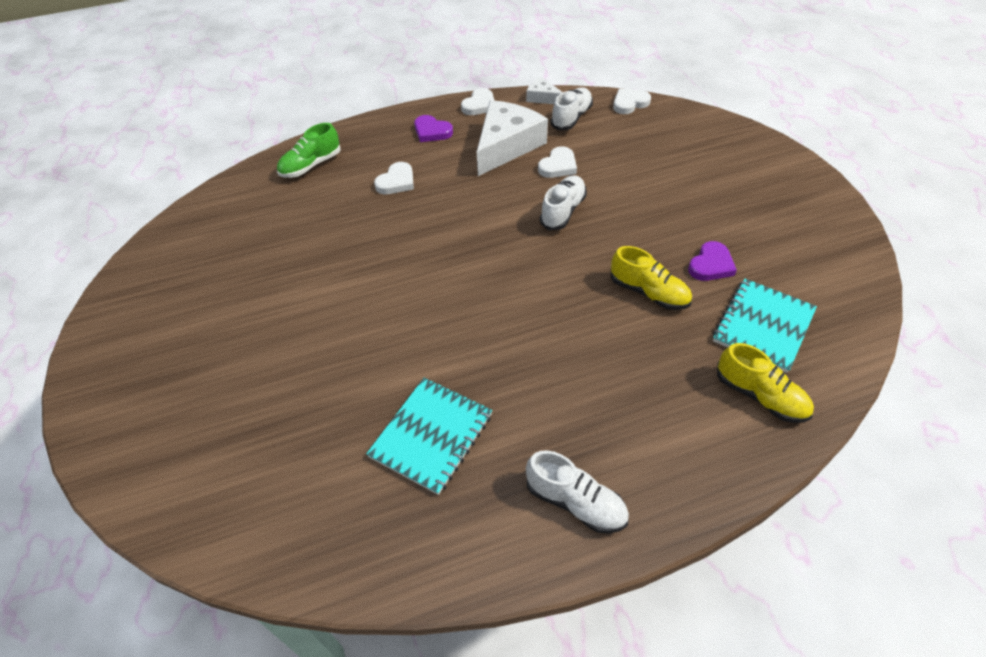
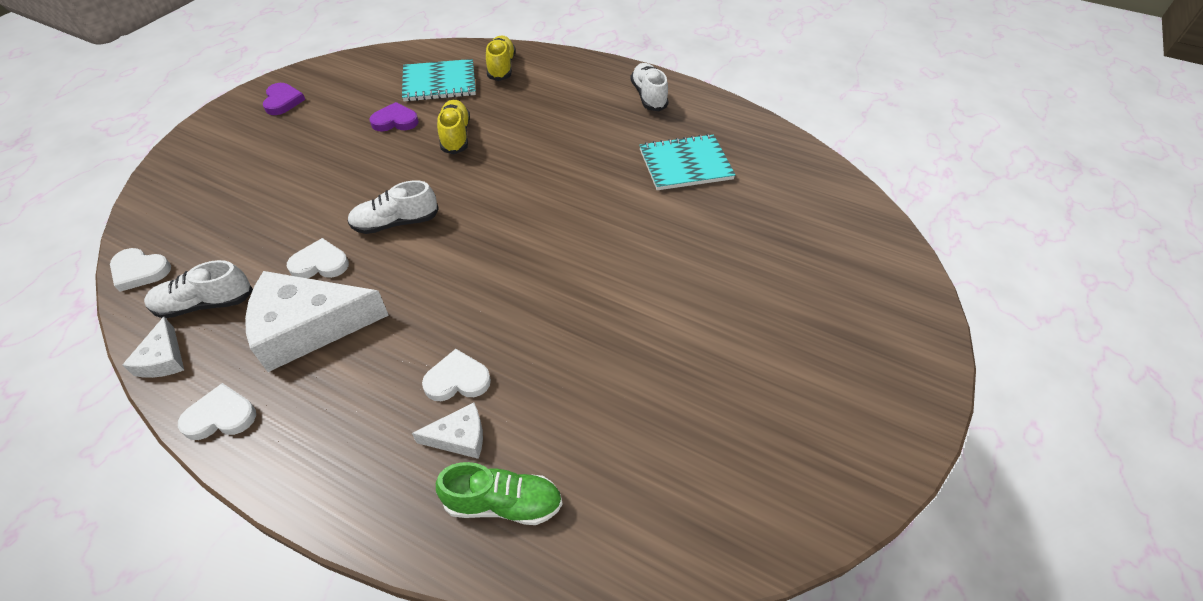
camera: 135 degrees left, 0 degrees up
(362, 167) = (459, 437): none -> white cheese
(432, 131) = (325, 423): purple heart -> purple heart (283, 101)

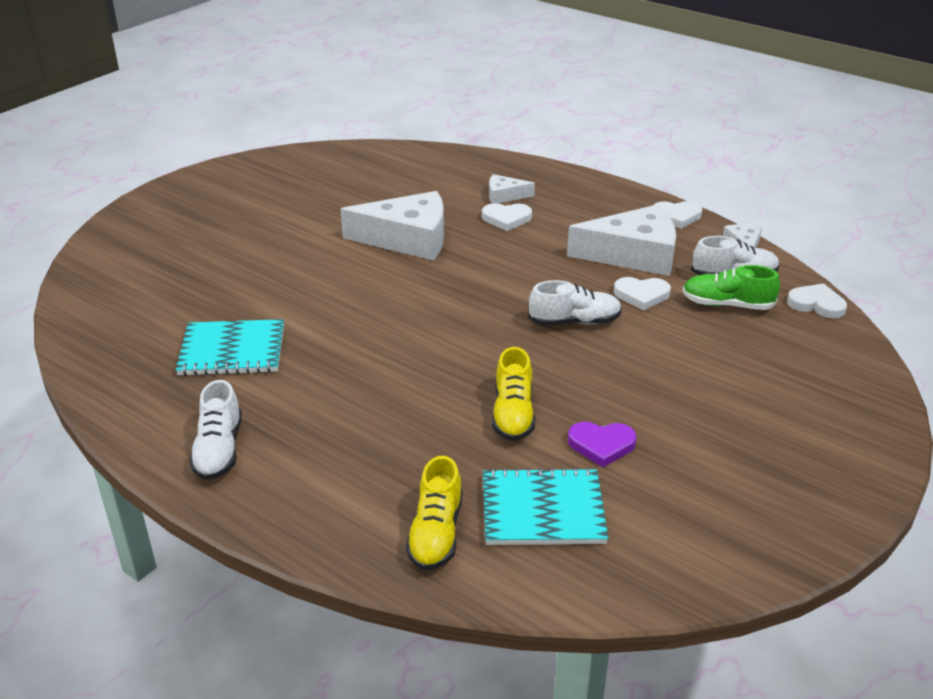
camera: 170 degrees left, 15 degrees down
(283, 101) = (789, 498): purple heart -> none
(503, 503) = (477, 172): green shoe -> green shoe (727, 304)
(576, 323) = (408, 239): none -> white cheese

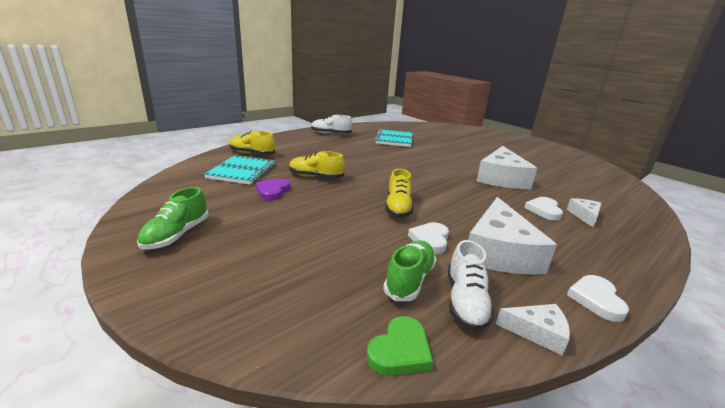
camera: 100 degrees right, 10 degrees down
(574, 322) = (398, 207): white shoe -> yellow shoe
(785, 488) = (176, 235): none -> green shoe
(816, 304) = (400, 350): white heart -> green heart

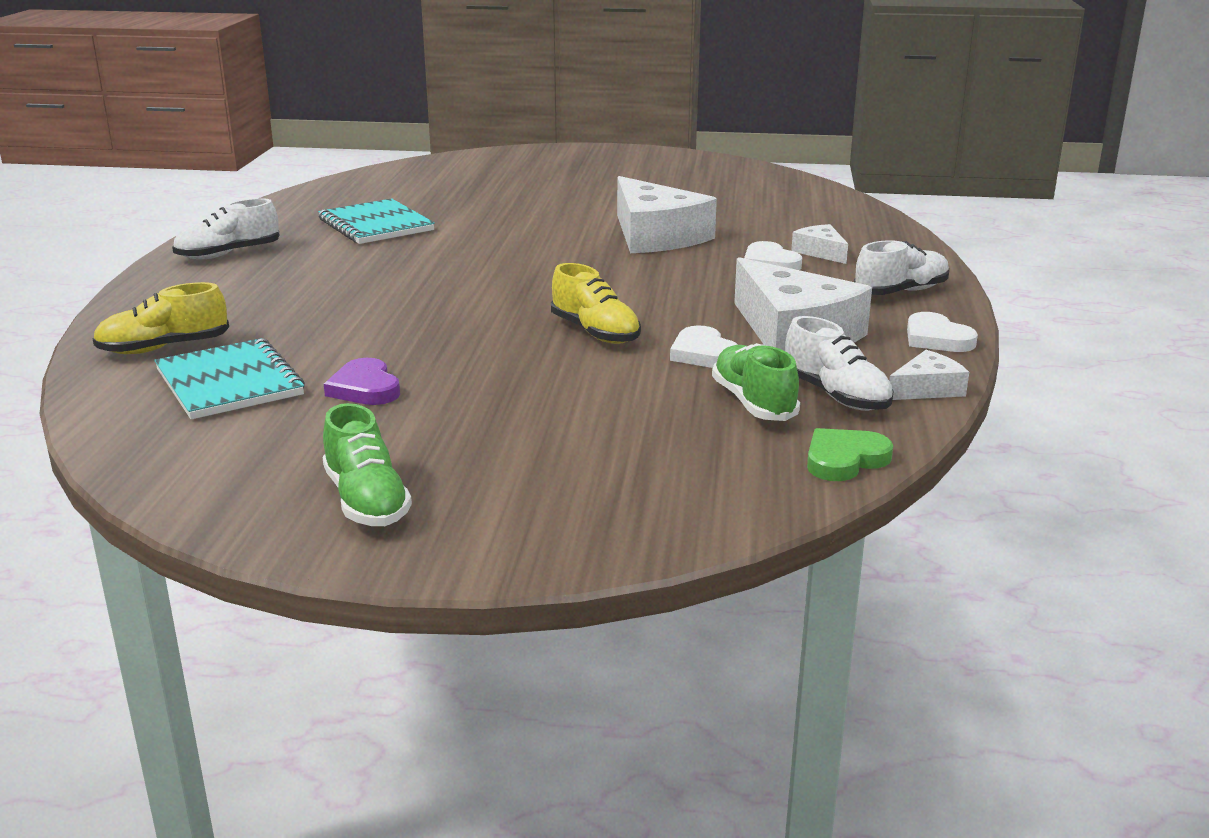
camera: 40 degrees left, 0 degrees up
(315, 177) = (383, 340): yellow shoe -> none
(400, 350) = (844, 459): green heart -> green heart turned 120 degrees counterclockwise
(610, 258) = (901, 292): none -> white shoe

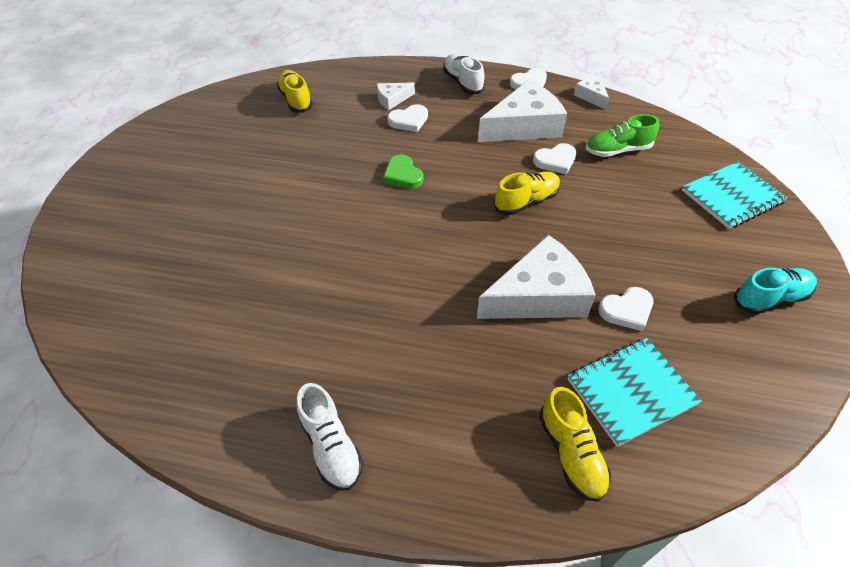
camera: 85 degrees left, 25 degrees up
(365, 388) = (627, 310): purple heart -> white heart
(366, 501) = (770, 298): green shoe -> turquoise shoe
(375, 225) = (270, 330): turquoise notebook -> turquoise notebook (732, 197)
(655, 236) = (344, 163): white cheese -> white cheese (539, 295)
(788, 206) = (296, 100): none -> yellow shoe
(836, 395) = (603, 124): white shoe -> none
(844, 459) = (672, 131): green heart -> green heart (403, 175)

